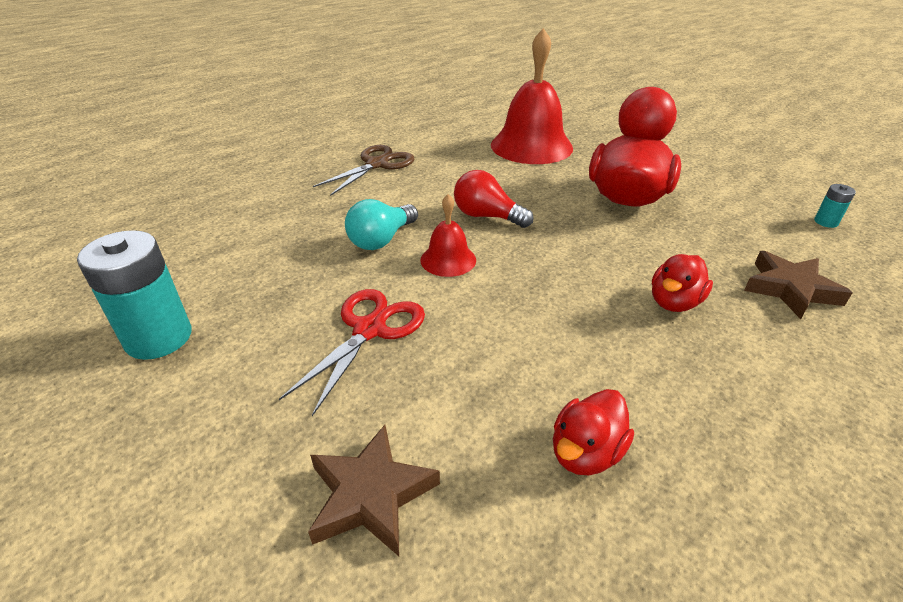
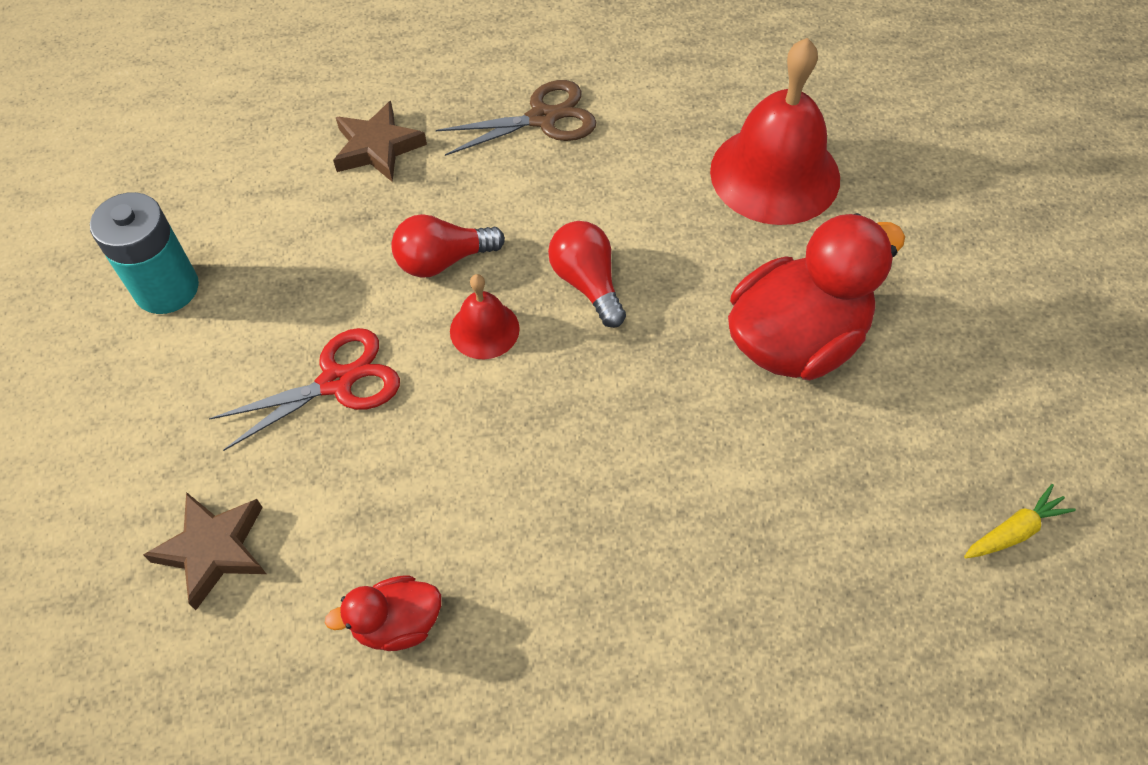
camera: 35 degrees right, 20 degrees up
(381, 240) = (443, 260): turquoise light bulb -> red light bulb
(674, 302) = (658, 527): red duck -> none
(790, 289) = (814, 592): brown star -> brown star (377, 148)
(826, 222) = (1014, 531): turquoise battery -> yellow carrot

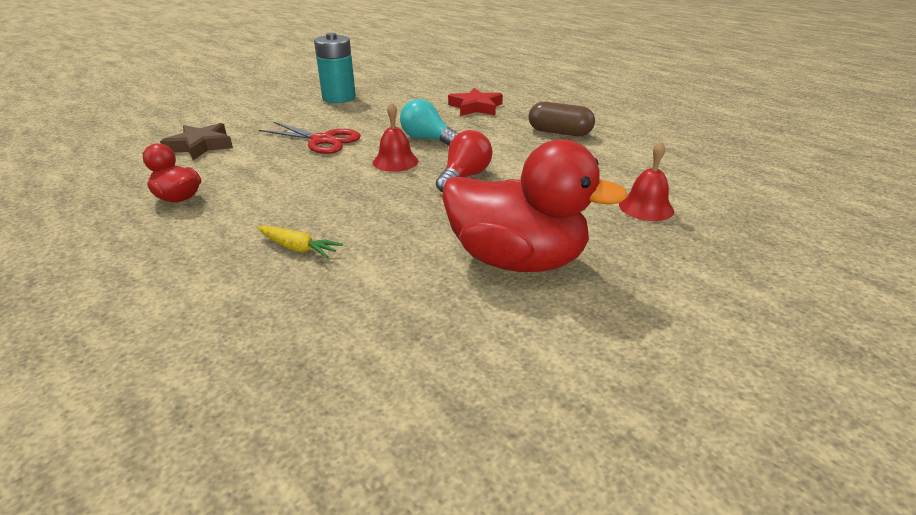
camera: 55 degrees right, 25 degrees down
(377, 148) = (475, 107): brown star -> red star
(443, 260) = (427, 139): red light bulb -> turquoise light bulb
(542, 118) = (559, 132): brown scissors -> brown capsule
(775, 174) = (646, 207): red bell -> red bell, size x0.49
(1014, 531) = (450, 459): yellow carrot -> yellow carrot (298, 248)

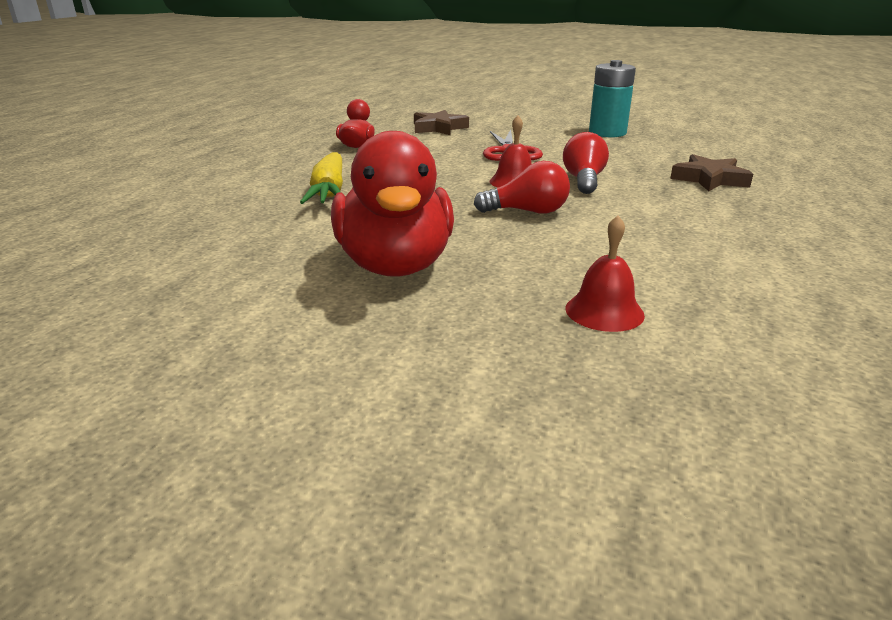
camera: 60 degrees right, 5 degrees down
(298, 248) = (329, 191): yellow carrot -> yellow carrot, size x1.78
(427, 139) = (583, 181): turquoise light bulb -> red light bulb
(475, 107) = (709, 179): red star -> brown star
(559, 132) = (731, 229): brown capsule -> none

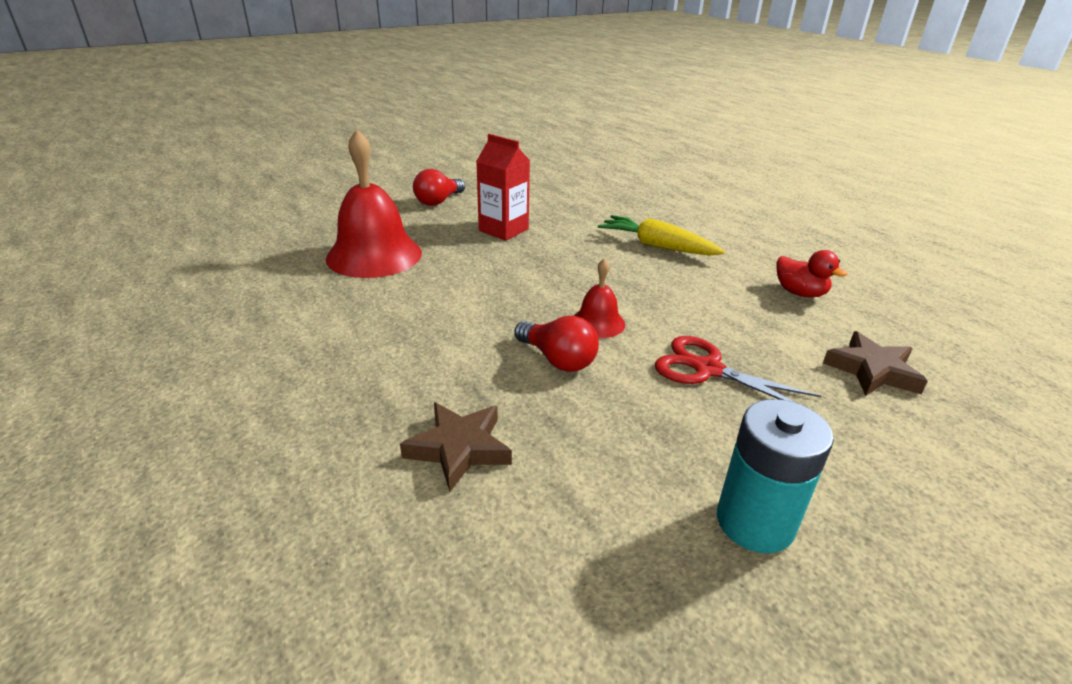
camera: 125 degrees right, 5 degrees up
(395, 265) = (503, 230): red duck -> red carton
(527, 212) = (522, 296): red light bulb -> red light bulb (438, 201)
(604, 311) = (374, 255): red bell -> red bell, size x2.04

